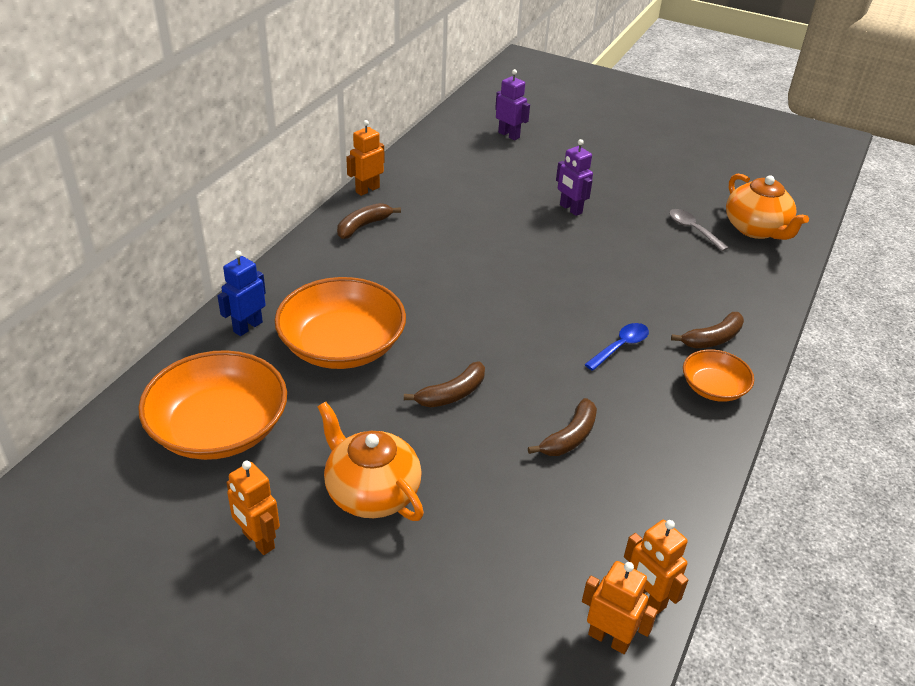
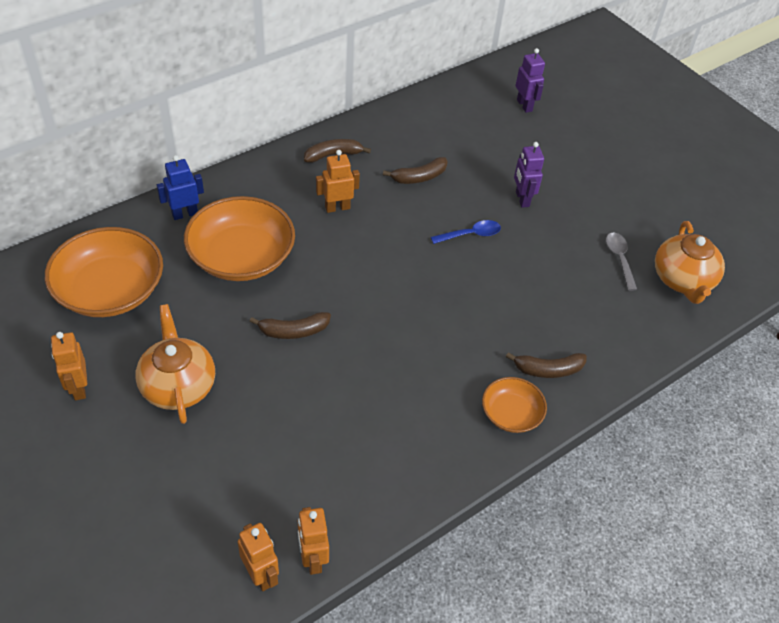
camera: 25 degrees right, 10 degrees up
(367, 189) = (361, 121): orange robot -> orange robot (337, 207)
(570, 437) = (357, 405): brown banana -> brown banana (419, 177)
(620, 346) = (461, 345): blue spoon -> blue spoon (471, 234)

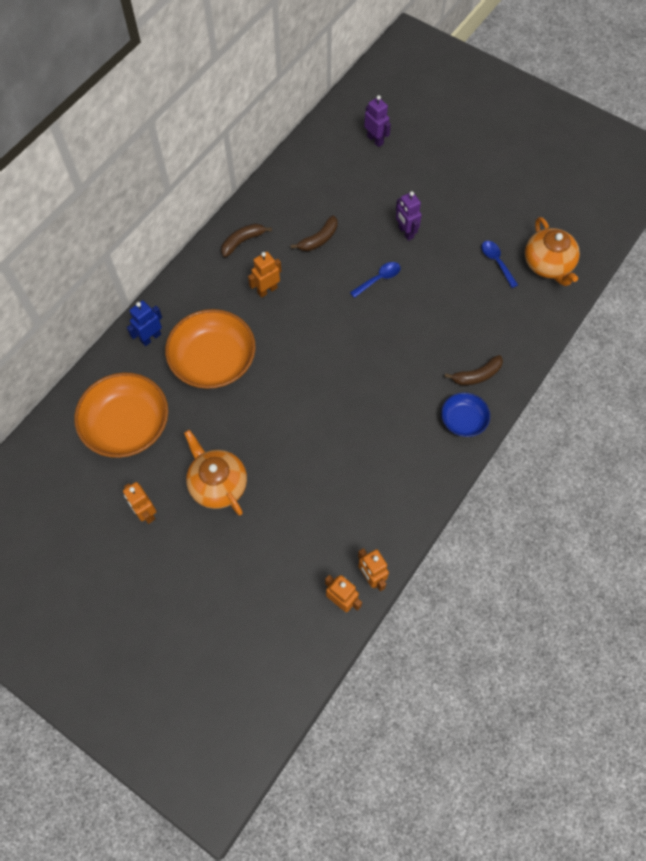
camera: 15 degrees left, 15 degrees up
(294, 331) = (281, 410): brown banana -> none
(511, 414) = (463, 420): orange bowl -> blue bowl
(619, 259) = (496, 262): grey spoon -> blue spoon

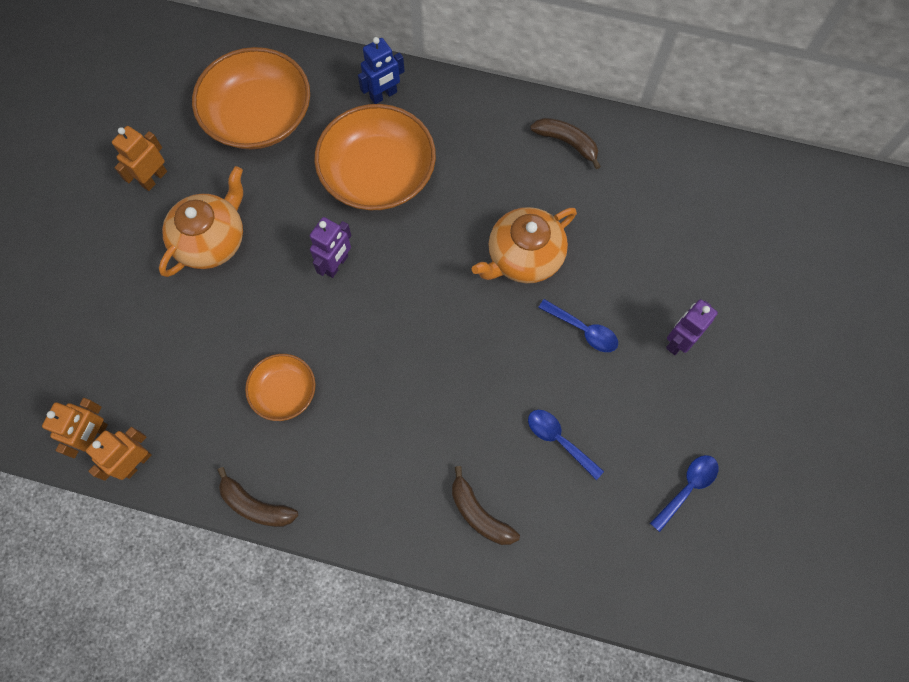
camera: 70 degrees right, 5 degrees up
(150, 338) = (383, 95): blue robot -> blue robot turned 120 degrees clockwise
(267, 290) = (505, 197): orange robot -> none
(319, 239) = (613, 232): brown banana -> brown banana (256, 505)
(354, 466) = (284, 392): none -> orange bowl
(375, 140) = (821, 248): purple robot -> purple robot (336, 264)
(445, 317) = (559, 440): none -> blue spoon
(463, 420) = (400, 515): blue bowl -> none
(548, 264) = (719, 570): orange teapot -> orange teapot (523, 257)

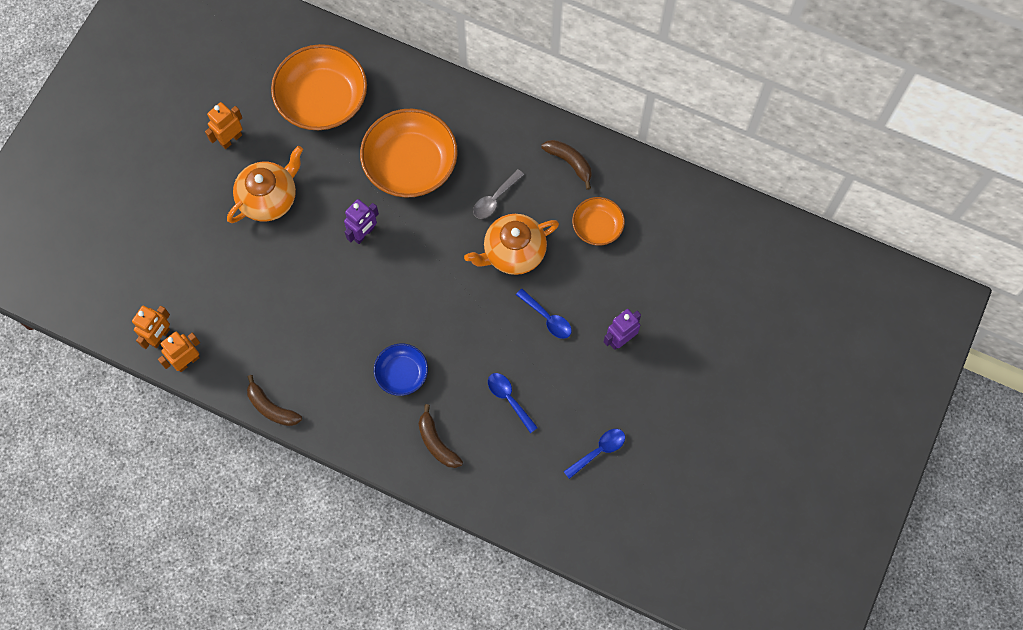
camera: 10 degrees right, 0 degrees up
(284, 392) = (306, 327): orange bowl -> orange bowl (597, 226)
(383, 95) = (427, 98): blue robot -> none
(416, 431) = (402, 373): none -> blue bowl
(487, 198) = (495, 199): none -> grey spoon

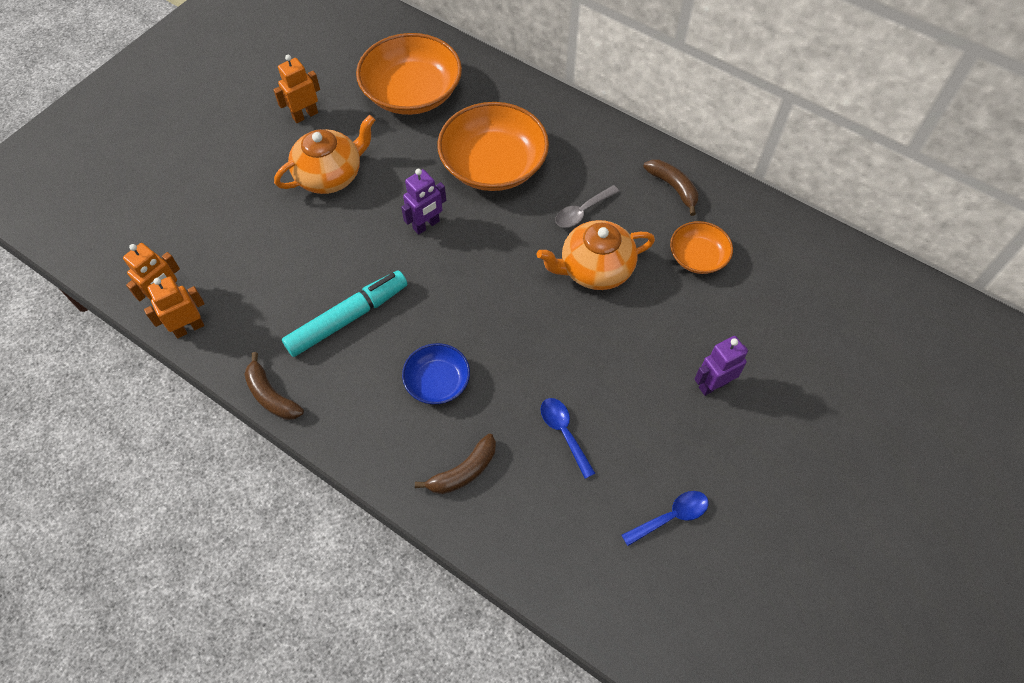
camera: 10 degrees right, 10 degrees down
(317, 331) = (348, 318): none -> turquoise marker
(437, 443) = (464, 471): brown banana -> brown banana turned 105 degrees counterclockwise
(547, 318) = (625, 346): blue spoon -> none

